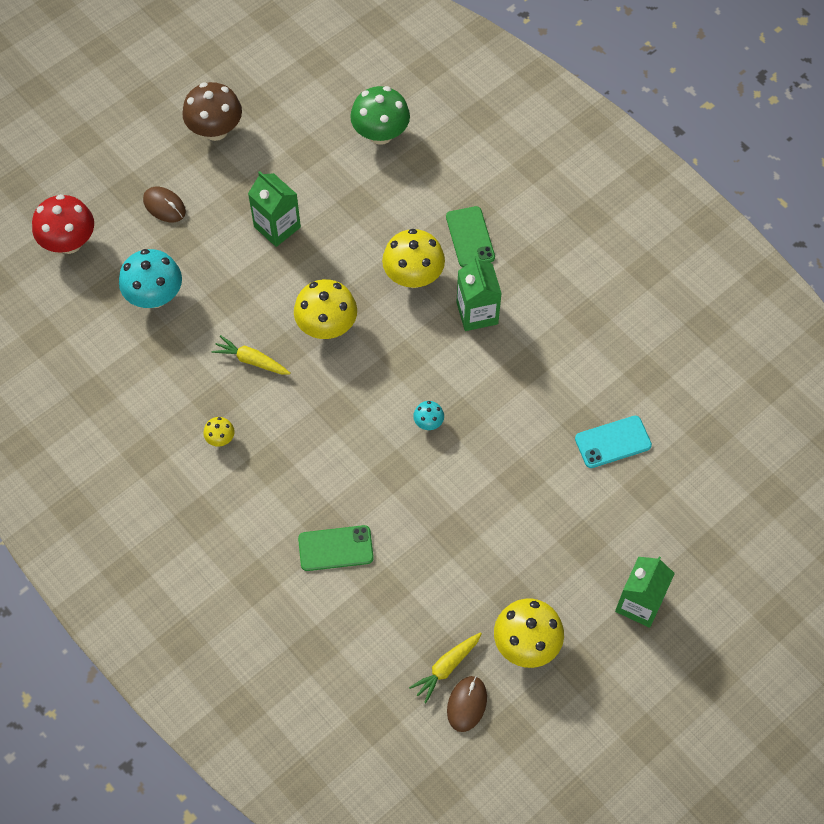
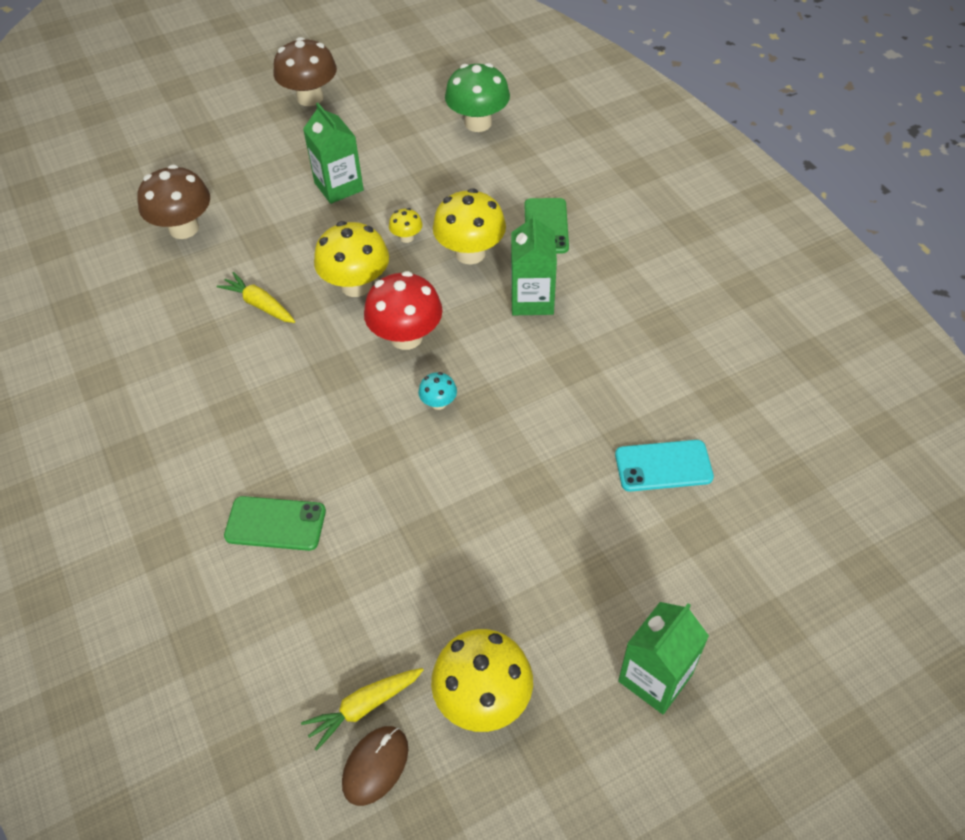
camera: 15 degrees right, 10 degrees down
(69, 242) = (121, 169): red mushroom -> red mushroom (406, 337)
(155, 296) = (184, 228): turquoise mushroom -> brown mushroom
(164, 206) = (230, 152): brown mouse -> none
(220, 438) = (191, 377): yellow mushroom -> yellow mushroom (407, 237)

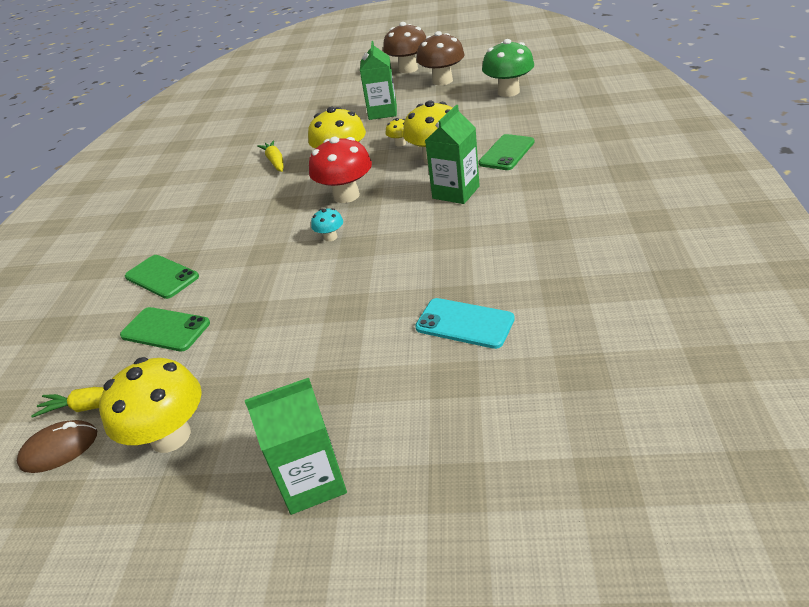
camera: 35 degrees right, 15 degrees down
(184, 228) = (273, 119): brown mushroom -> brown mushroom (442, 81)
(353, 588) = (165, 329): none -> green phone

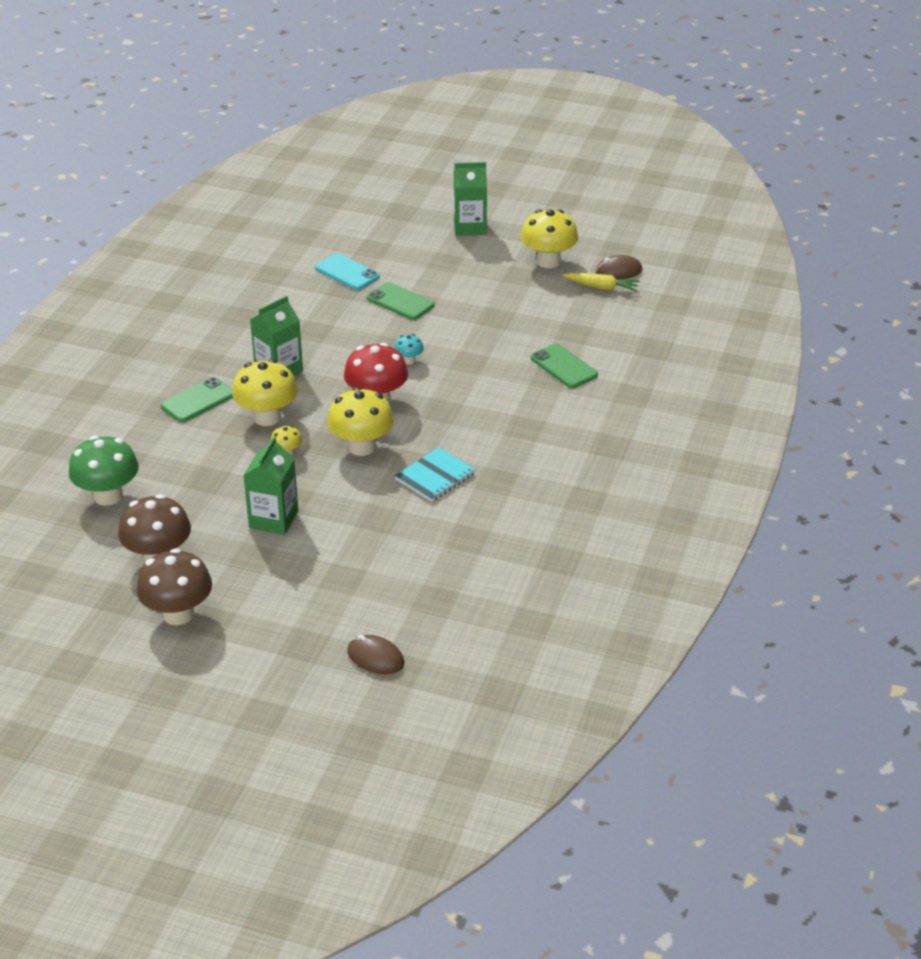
camera: 170 degrees left, 0 degrees up
(165, 329) = (557, 322): green phone -> green phone (400, 302)
(275, 162) = (435, 476): yellow carrot -> turquoise notebook
(286, 85) = (375, 657): none -> brown mouse

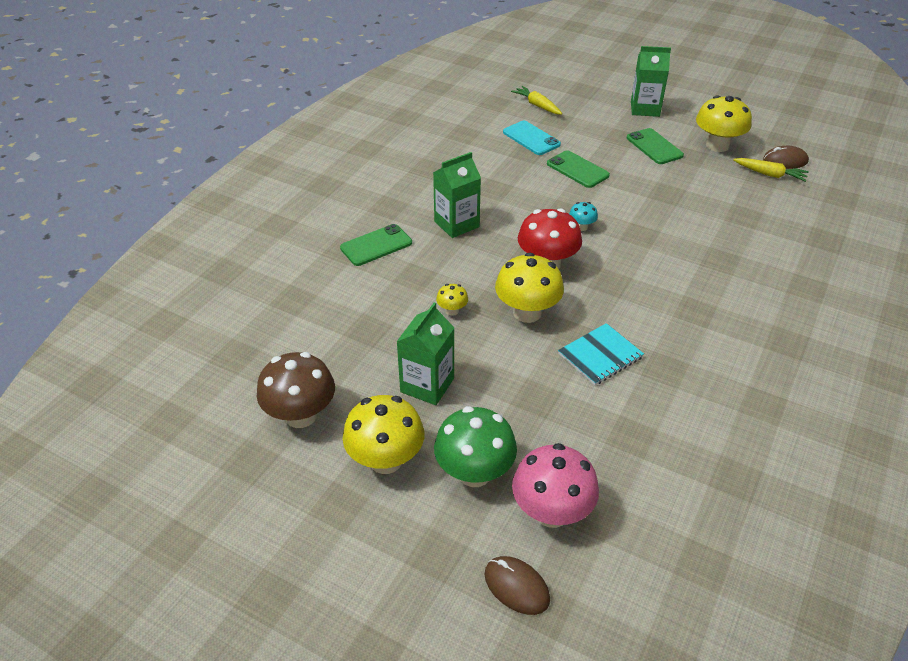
camera: 10 degrees right, 5 degrees up
(108, 496) = (268, 336): green mushroom -> green mushroom (474, 473)
(178, 614) = (306, 490): brown mushroom -> none
(267, 417) = (438, 270): yellow mushroom -> yellow mushroom (386, 460)
(350, 234) = (537, 105): none -> yellow carrot
(400, 603) = (551, 512): none -> pink mushroom
(564, 366) = (735, 249): green phone -> green phone (654, 147)

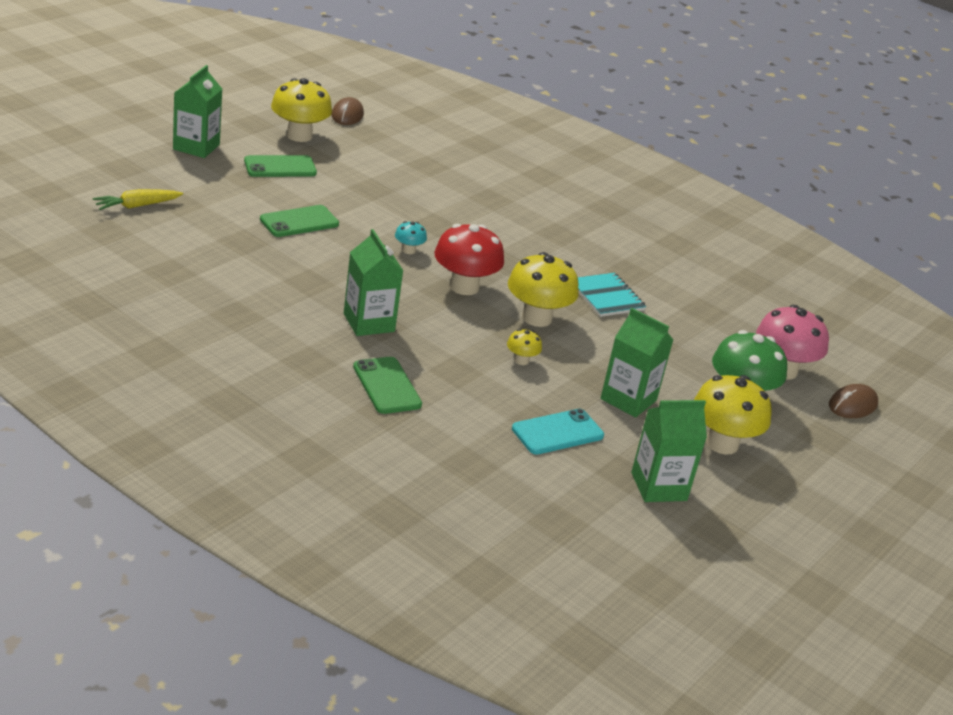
camera: 85 degrees left, 10 degrees down
(301, 415) = (658, 486): brown mushroom -> green carton
(531, 138) = (213, 230): turquoise phone -> turquoise phone (557, 432)
(770, 174) = (367, 130): yellow carrot -> none

